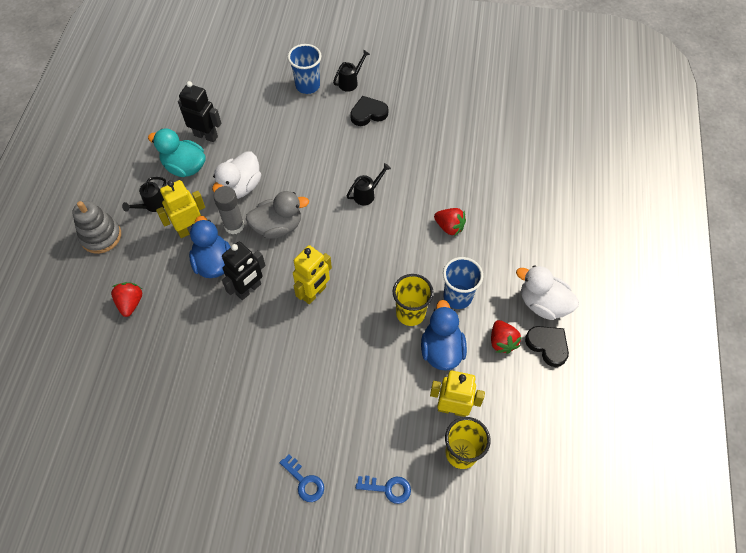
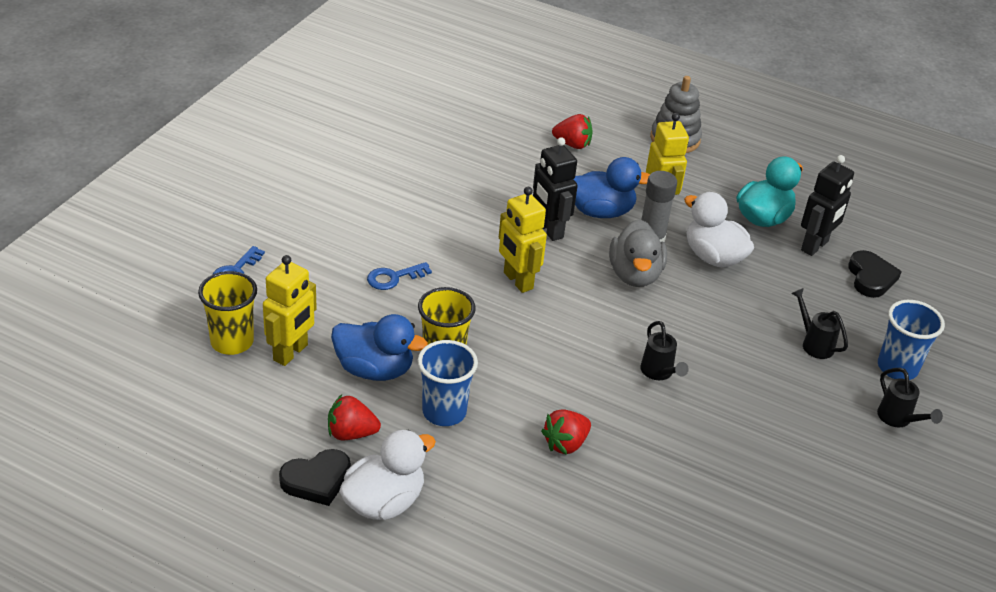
camera: 105 degrees right, 20 degrees down
(152, 206) = (707, 182): black watering can -> black watering can (813, 343)
(305, 482) = (286, 216): blue key -> blue key (393, 278)
(368, 113) = (822, 420): black heart -> black heart (870, 278)

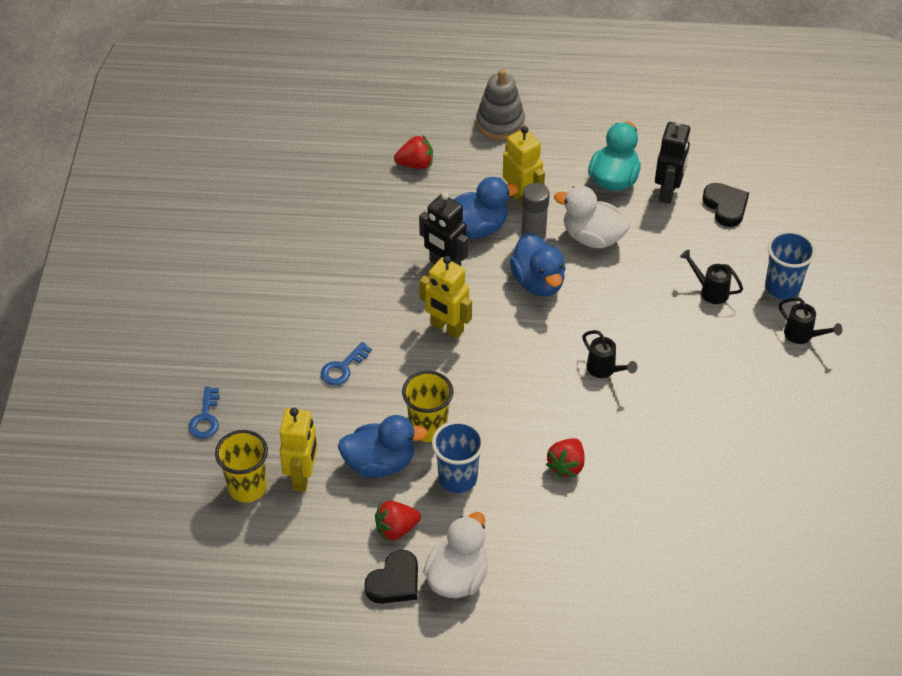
camera: 20 degrees left, 10 degrees up
(635, 275) = (538, 282): grey duck -> blue duck

